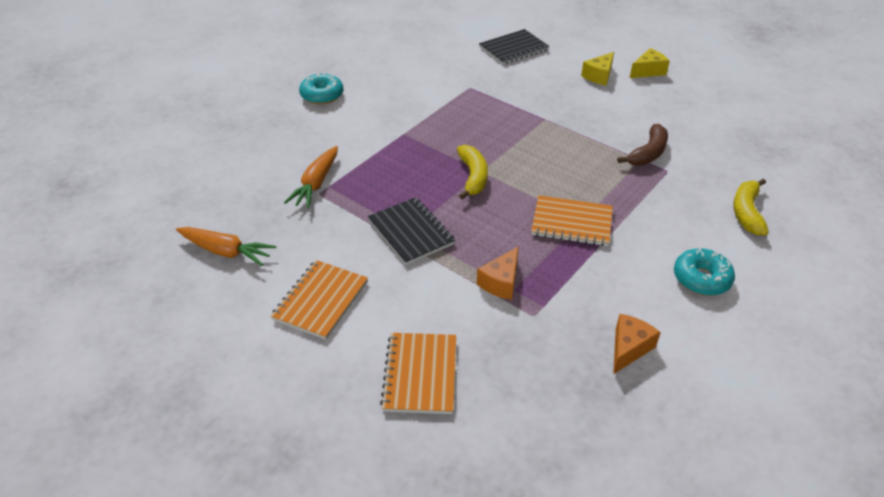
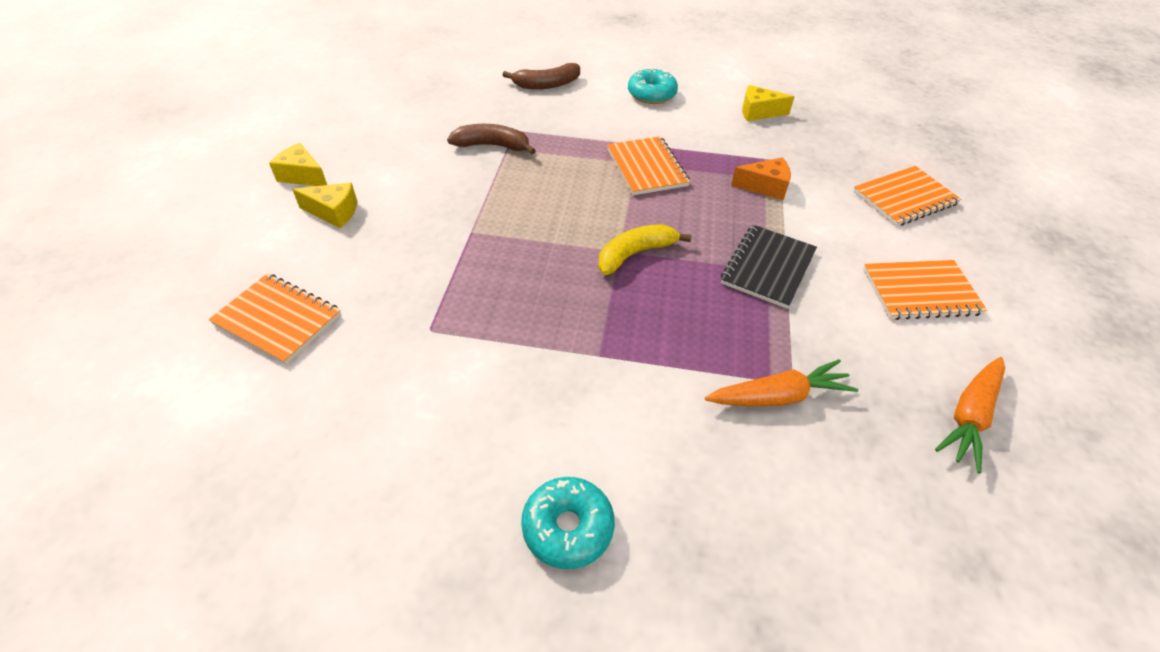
camera: 120 degrees left, 5 degrees up
(226, 251) = (969, 417): orange carrot -> orange carrot turned 135 degrees counterclockwise
(513, 49) = (278, 320): black notebook -> orange notebook
(628, 348) = (758, 112): orange cheese -> yellow cheese
(747, 212) = (546, 84): yellow banana -> brown banana

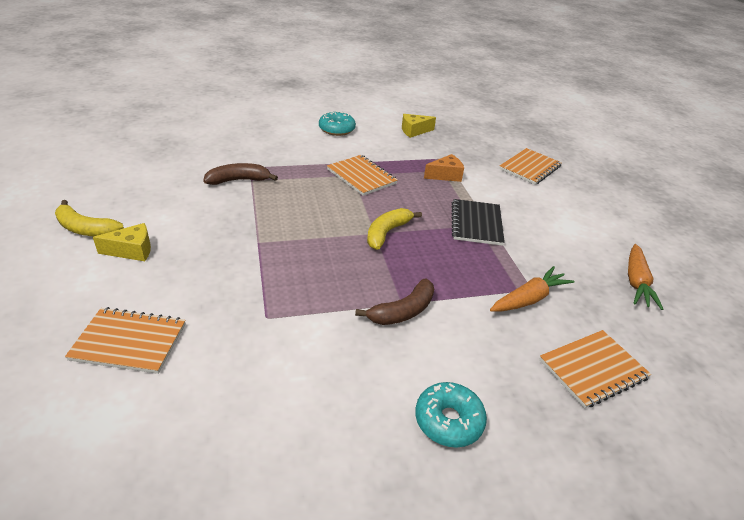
camera: 25 degrees left, 10 degrees down
(302, 176) = (86, 229): yellow cheese -> yellow banana
(546, 84) = (256, 133): brown banana -> brown banana (403, 311)
(920, 291) = (570, 219): orange notebook -> orange notebook (592, 369)

